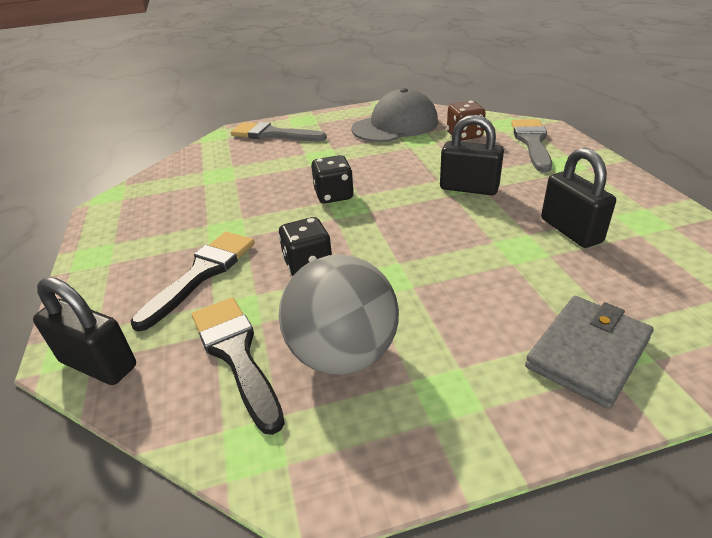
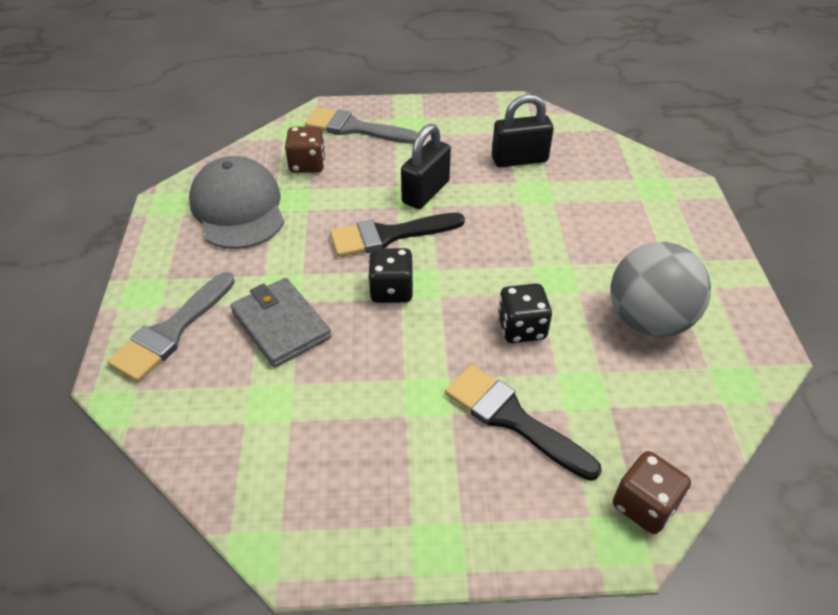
camera: 80 degrees left, 10 degrees up
(98, 364) = (644, 505): black padlock -> brown dice
(236, 354) = (640, 391): black brush -> black brush (389, 235)
(587, 352) = (658, 200): grey wallet -> grey wallet (281, 325)

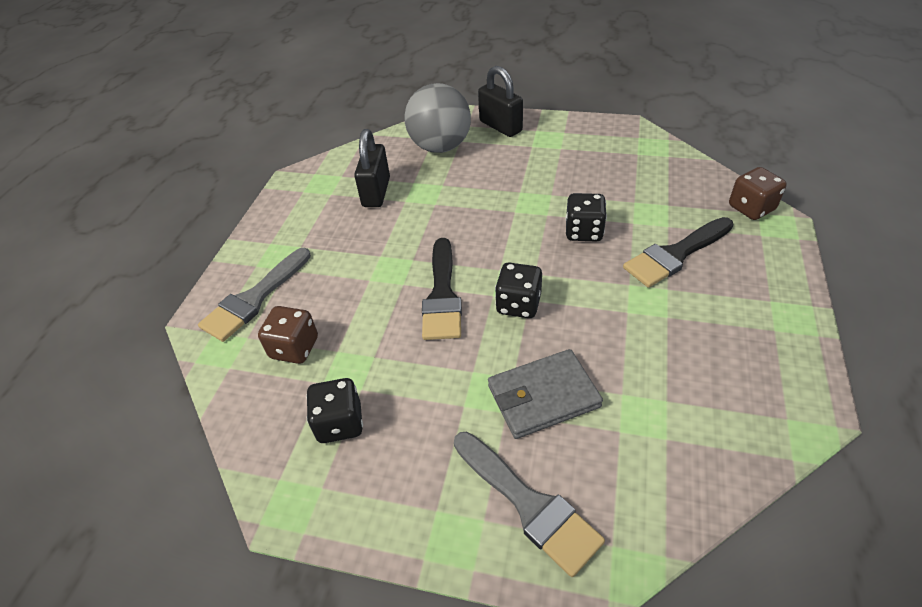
camera: 70 degrees left, 0 degrees up
(238, 208) = (340, 423): grey cap -> black dice
(425, 192) = (391, 260): black padlock -> black padlock (500, 126)
(648, 320) = (590, 168): grey ball -> grey ball (440, 147)

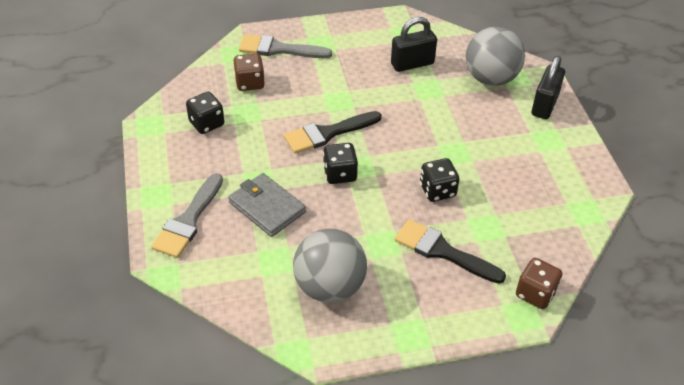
camera: 60 degrees right, 0 degrees up
(705, 369) = (330, 287): none -> grey ball

